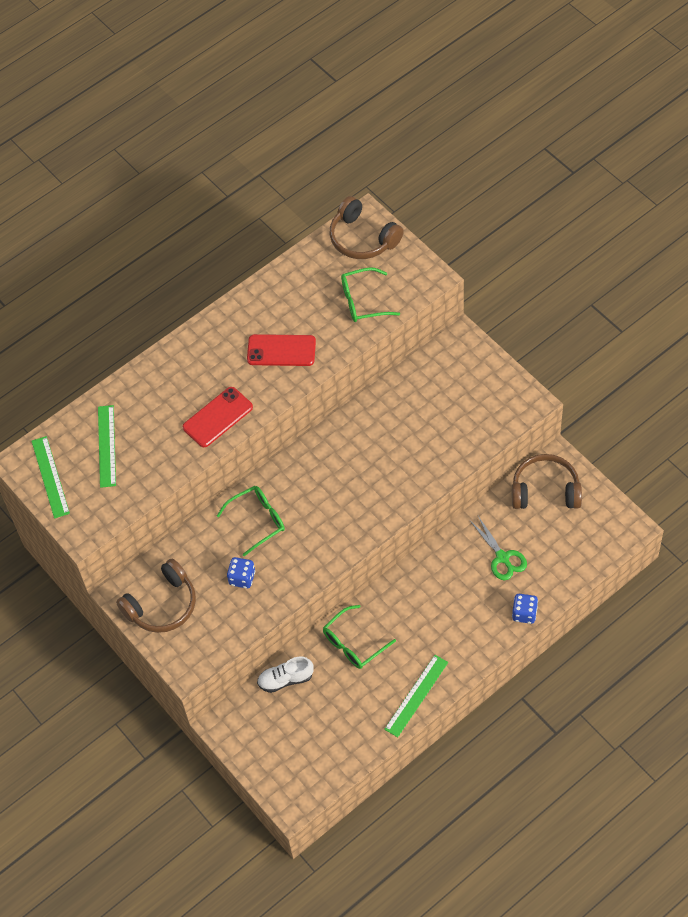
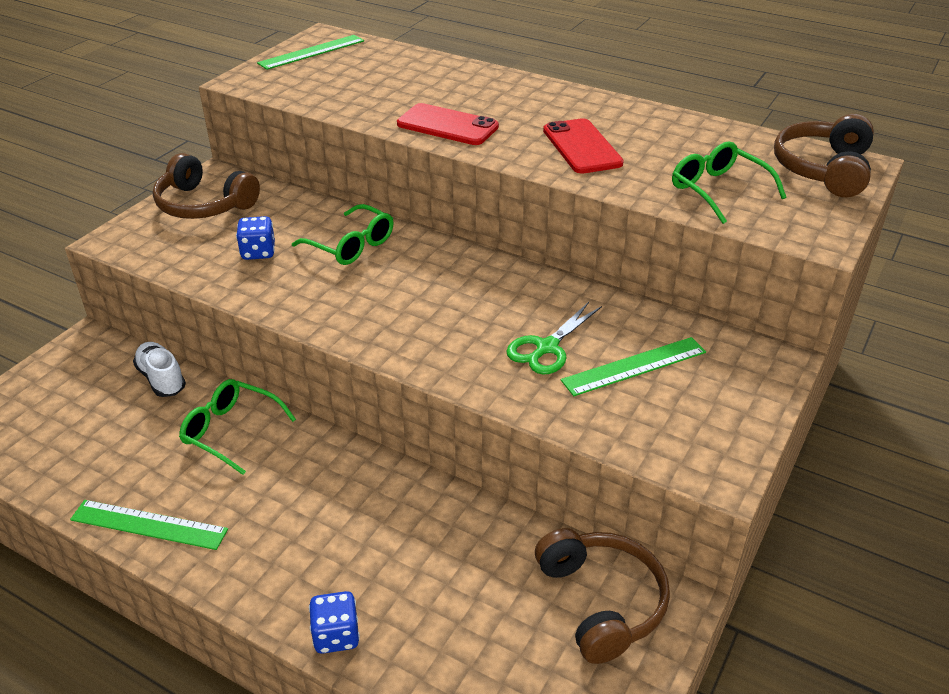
camera: 65 degrees right, 20 degrees down
(106, 446) = (368, 72): green ruler -> green ruler (634, 366)
(502, 557) = (439, 573): green scissors -> green scissors (546, 347)

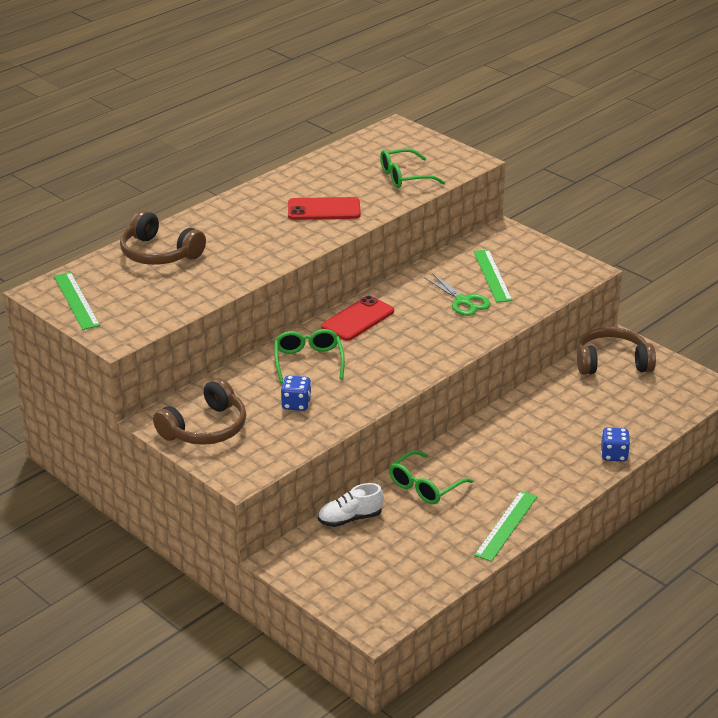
camera: 75 degrees left, 5 degrees down
(351, 245) = (308, 361): green glasses -> green glasses turned 60 degrees counterclockwise
(447, 125) = (261, 254): red phone -> red phone (358, 319)
(823, 169) = (396, 139): brown headphones -> brown headphones (159, 253)

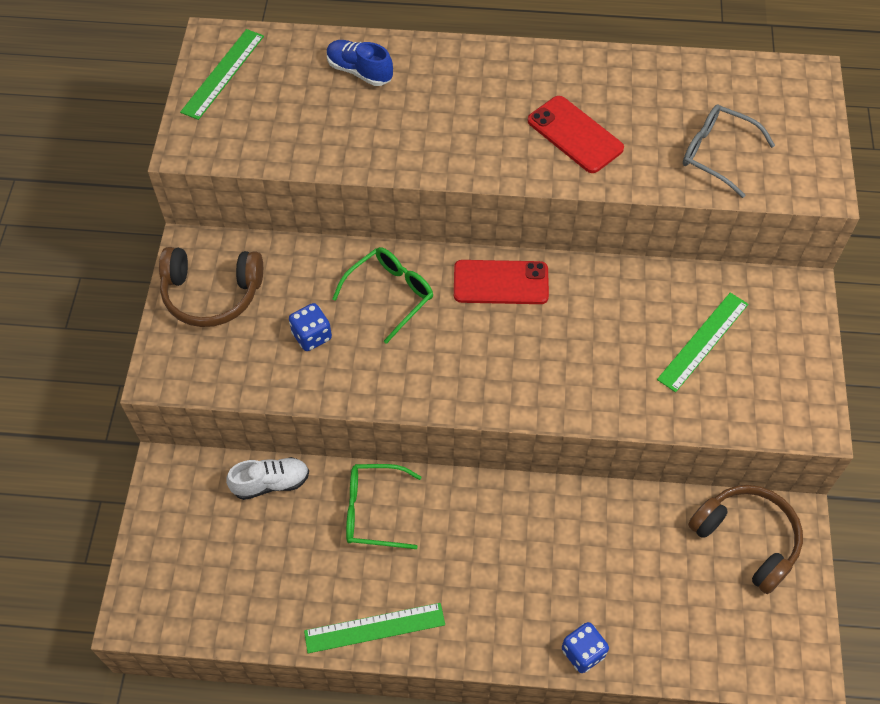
camera: 50 degrees right, 25 degrees up
(159, 253) = (359, 71): brown headphones -> blue shoe
(350, 519) = (271, 483): white shoe -> white shoe turned 135 degrees clockwise
(404, 177) = (716, 154): green glasses -> grey glasses
(463, 301) = (627, 349): green scissors -> none

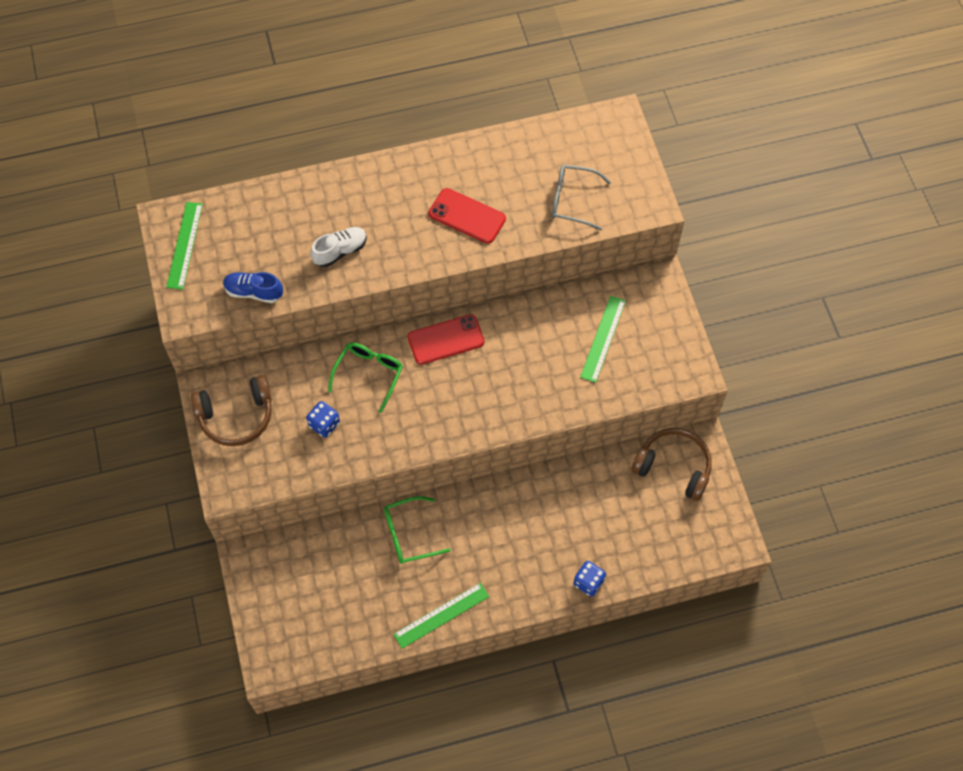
camera: 20 degrees left, 5 degrees up
(271, 483) = (327, 540): white shoe -> white shoe (340, 251)
(359, 71) = (288, 212): blue shoe -> blue shoe (254, 292)

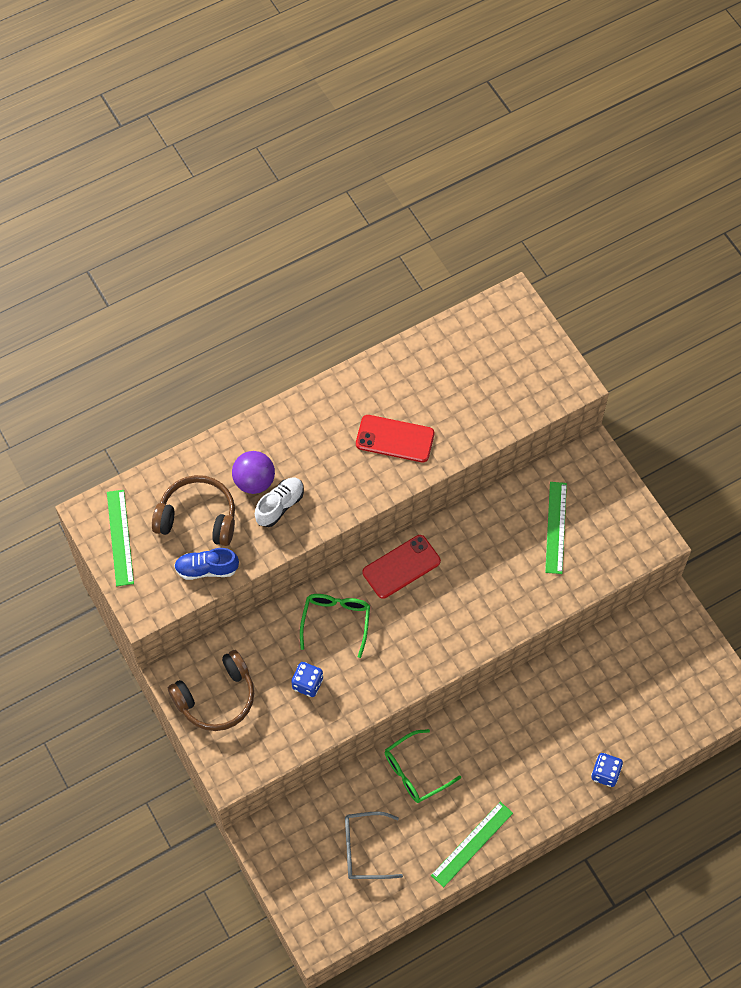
camera: 15 degrees left, 0 degrees up
(324, 224) = (254, 481): none -> purple ball
(572, 201) = (493, 398): grey glasses -> grey glasses (364, 849)
(673, 467) = (653, 637): brown headphones -> brown headphones (198, 517)

